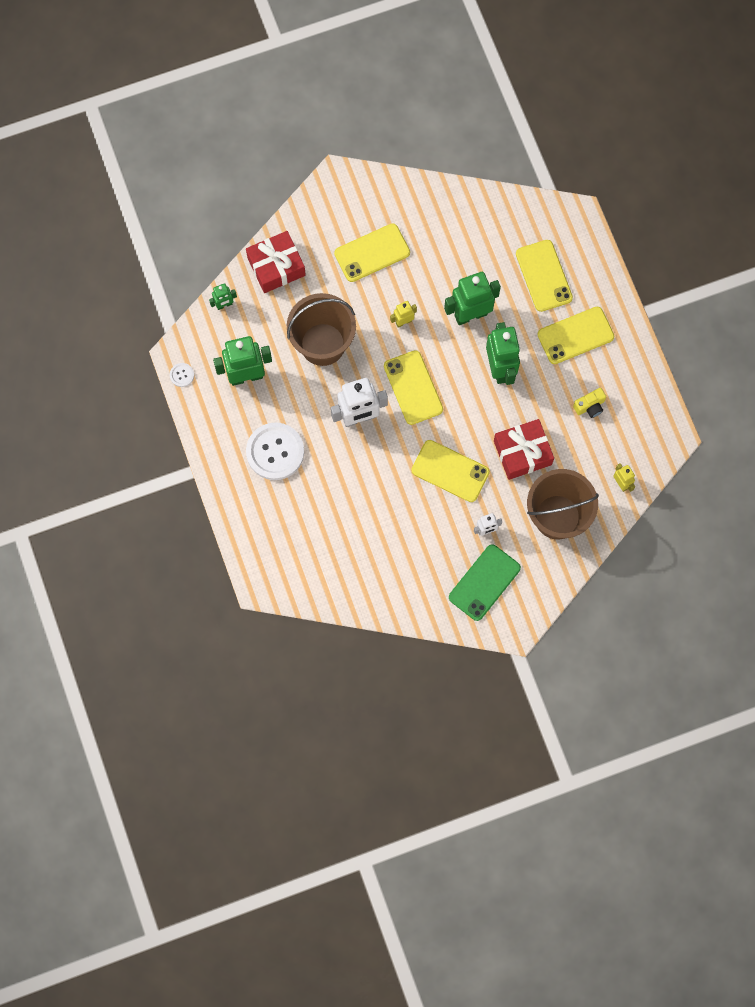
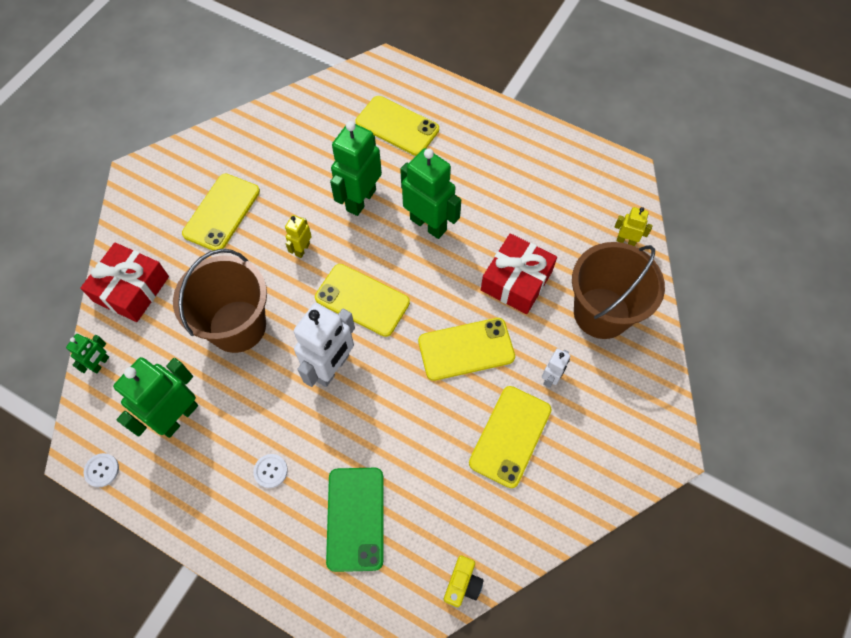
camera: 40 degrees left, 10 degrees down
(275, 452) = (270, 471): white button -> white button, size x0.43
(484, 582) = (597, 430): green phone -> green phone (355, 518)
(575, 335) = (468, 152): yellow phone -> yellow phone (510, 436)
(590, 406) = (536, 198): yellow camera -> yellow camera (462, 584)

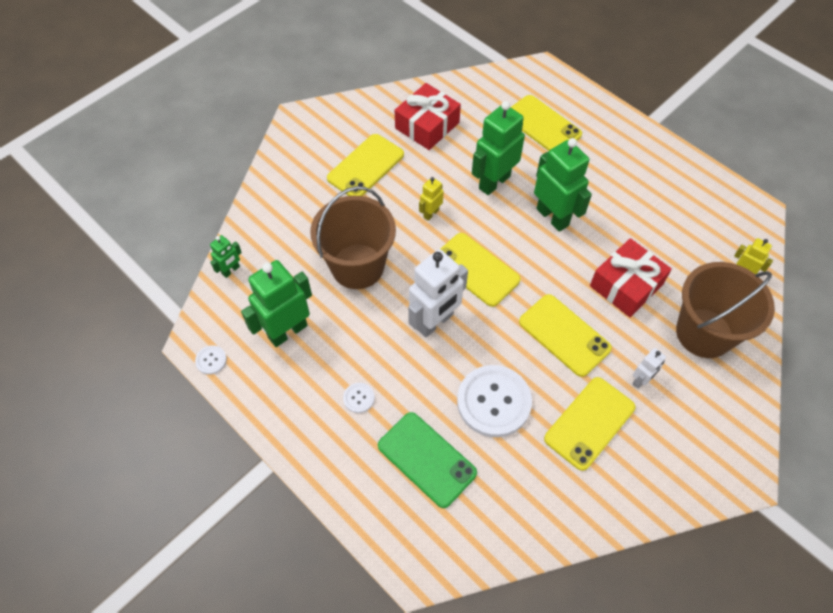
camera: 15 degrees right, 5 degrees down
(131, 289) = (272, 214): red gift -> red gift (427, 125)
(355, 518) = (426, 459): green phone -> green phone turned 60 degrees counterclockwise
(410, 438) = (493, 402): none -> white button
(462, 584) = (514, 544): yellow camera -> none
(466, 349) = (564, 335): yellow phone -> yellow phone turned 45 degrees clockwise

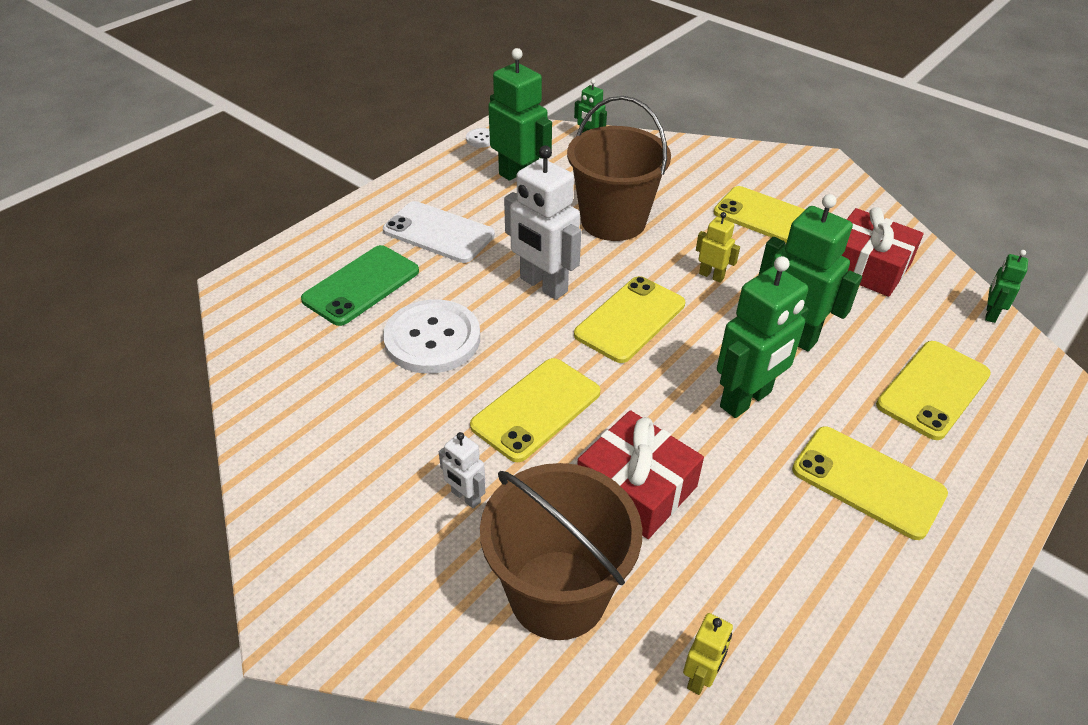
camera: 85 degrees right, 15 degrees down
(359, 398) = (438, 232): white button -> white phone
(477, 79) = (990, 314): none -> green robot
(589, 423) = (398, 433): yellow phone -> yellow phone (868, 482)

